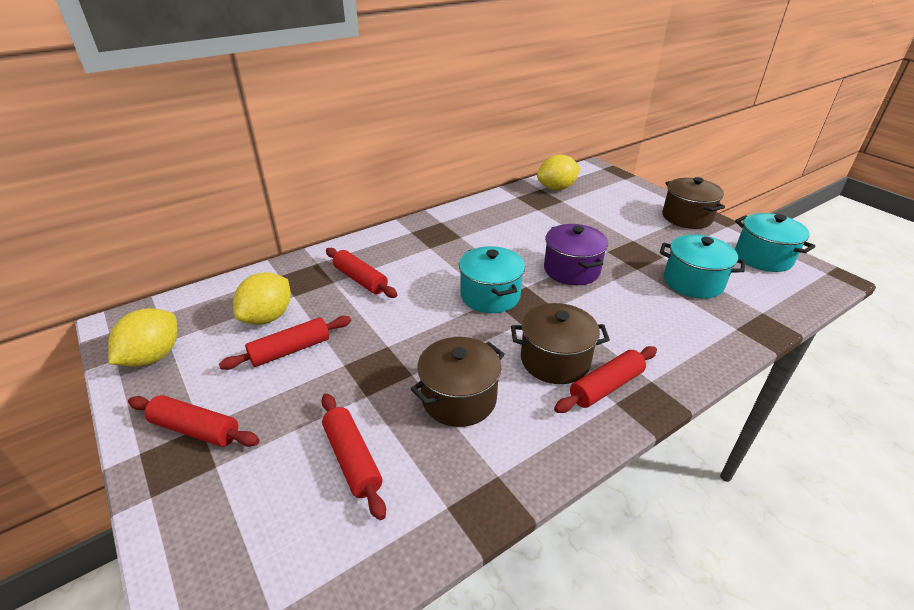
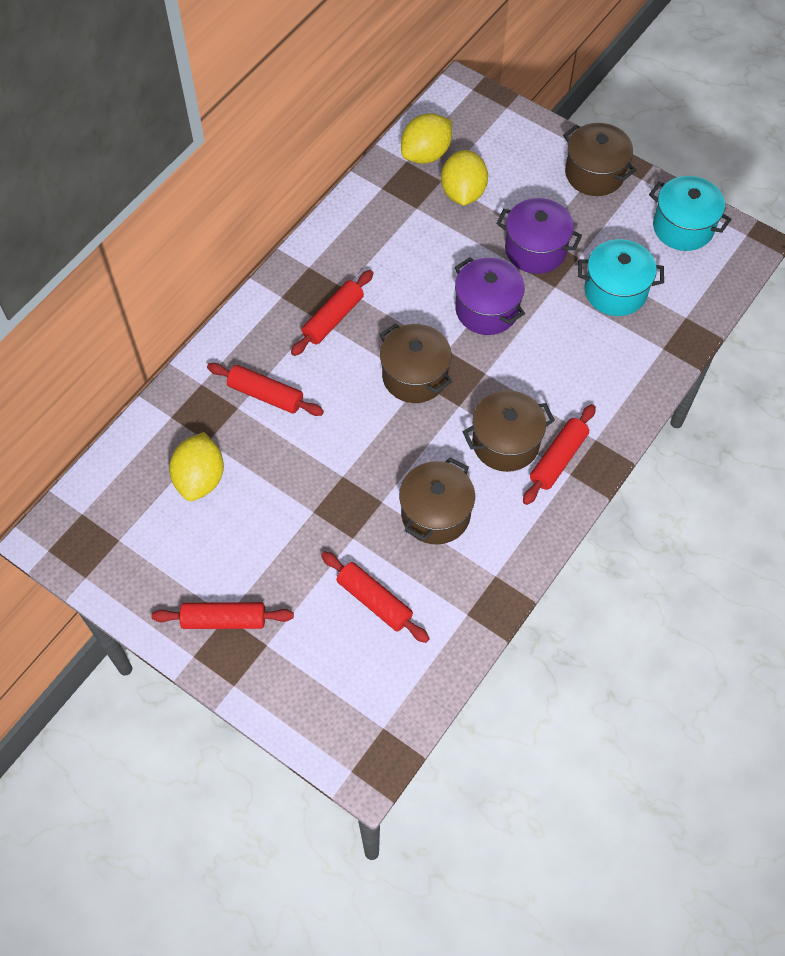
camera: 20 degrees left, 25 degrees up
(153, 357) = (121, 563): yellow lemon -> yellow lemon (463, 193)
(290, 350) = (251, 511): red rolling pin -> red rolling pin (333, 318)
(490, 295) = (415, 376): turquoise pot -> brown pot
(626, 246) = (535, 249): none -> purple pot

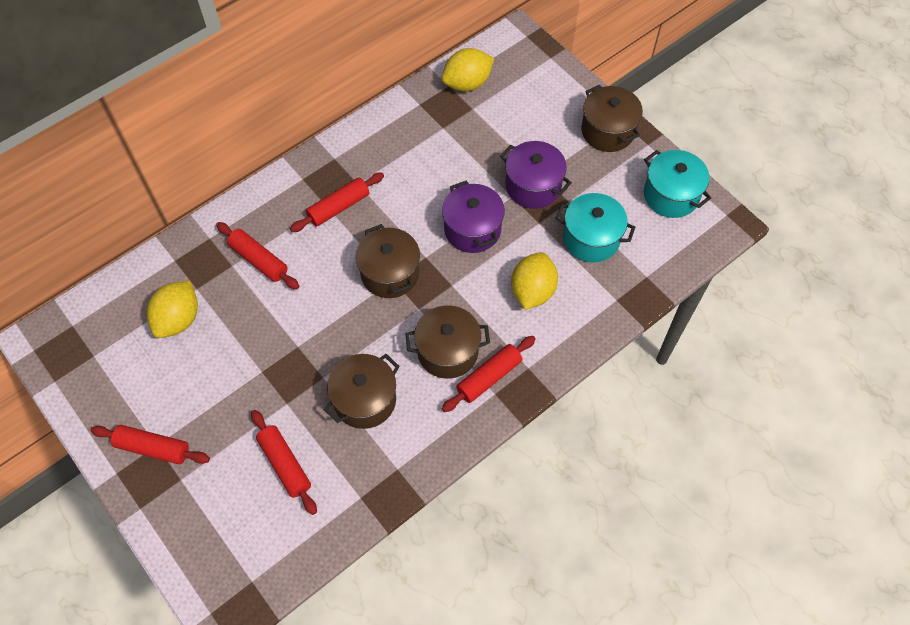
camera: 15 degrees right, 0 degrees up
(463, 193) = (487, 123): yellow lemon -> yellow lemon (532, 291)

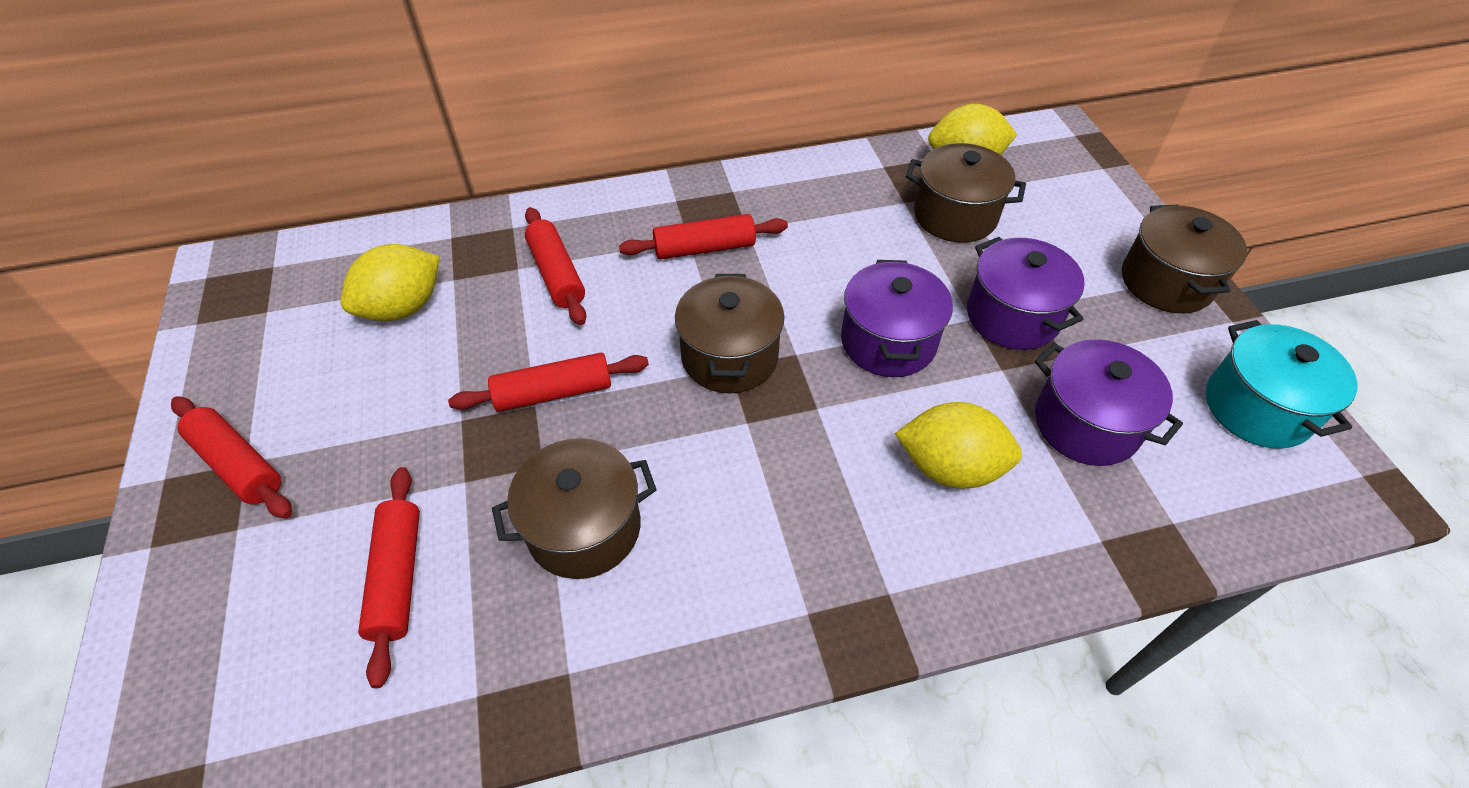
camera: 25 degrees right, 10 degrees down
(447, 351) = (760, 506): brown pot -> brown pot (955, 215)
(489, 377) = (810, 579): red rolling pin -> red rolling pin (553, 392)
(532, 291) = (950, 467): yellow lemon -> yellow lemon turned 60 degrees clockwise
(591, 238) = (1086, 424): turquoise pot -> purple pot

